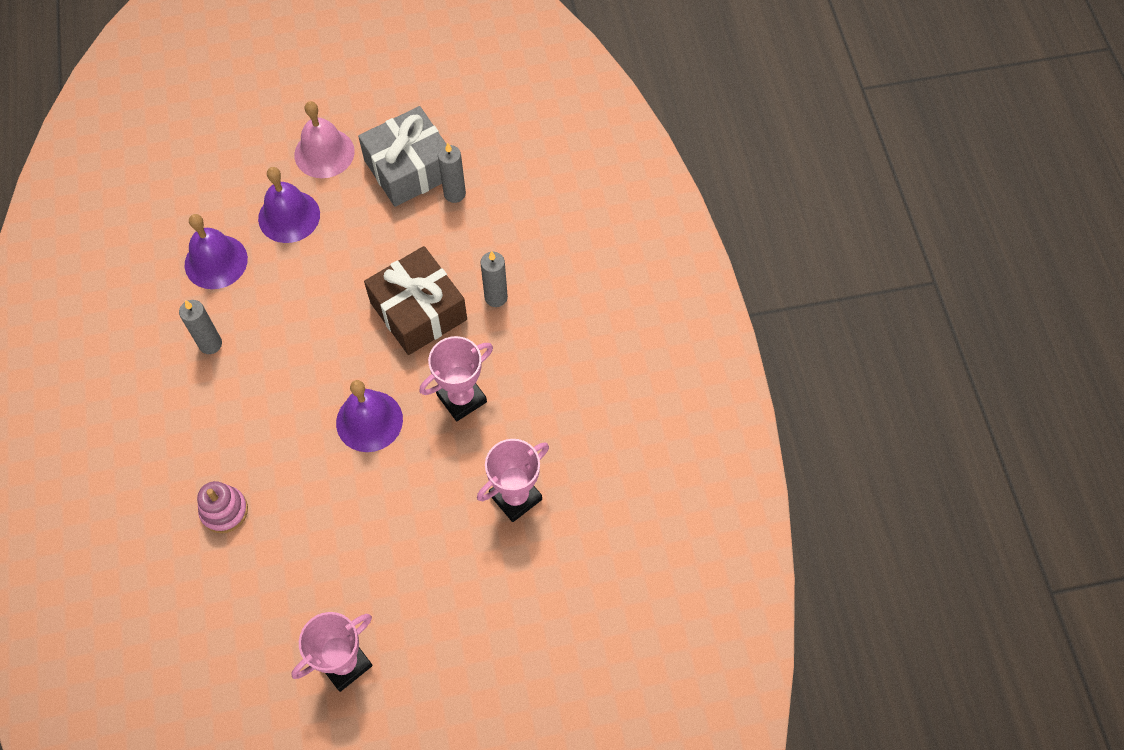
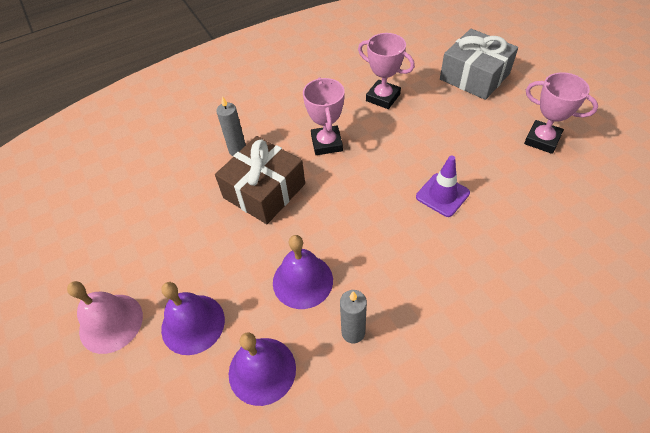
camera: 105 degrees left, 10 degrees down
(224, 511) = (492, 251): pink stacking toy -> none
(320, 496) = (442, 195): none -> purple traffic cone
(369, 421) = (369, 188): purple bell -> purple bell (302, 281)
(409, 168) = (122, 245): grey gift -> grey gift (474, 76)
(454, 194) = (146, 204): grey candle -> none
(461, 398) = (326, 143): pink trophy -> pink trophy turned 45 degrees clockwise

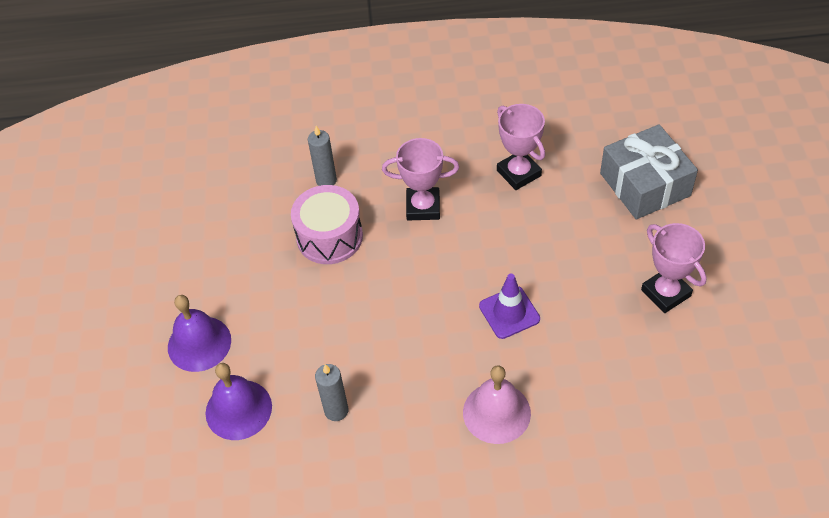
camera: 25 degrees right, 0 degrees up
(111, 323) = (130, 313): pink bell -> pink bell (496, 412)
(264, 191) = (329, 237): brown gift -> pink drum
(302, 281) = (317, 344): purple bell -> none
(326, 143) = (423, 207): pink trophy -> pink trophy turned 75 degrees clockwise

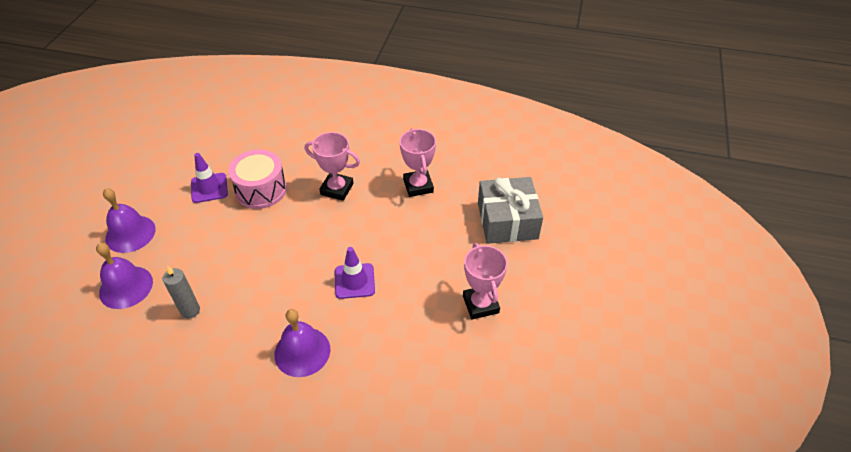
camera: 15 degrees right, 5 degrees down
(262, 254) = (209, 188): none -> purple traffic cone
(326, 180) = (282, 152): grey candle -> none
(496, 412) = (302, 351): pink bell -> purple bell

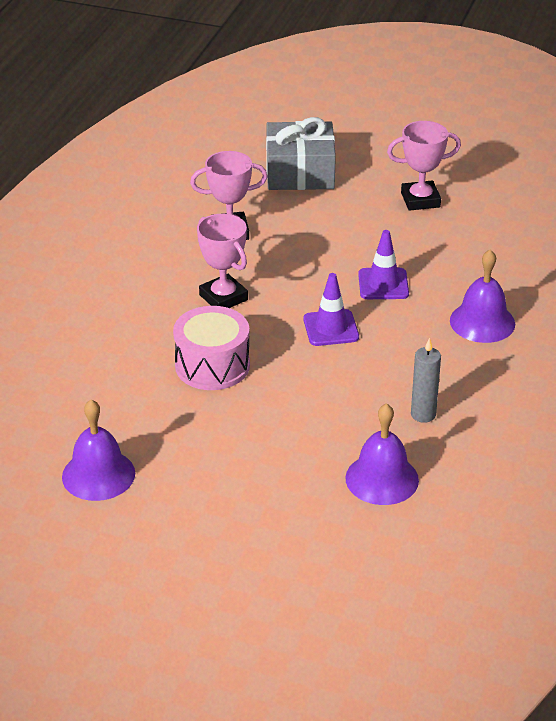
camera: 85 degrees left, 10 degrees down
(130, 233) = (282, 489): purple bell -> purple bell (98, 475)
(209, 188) = (198, 417): purple traffic cone -> purple traffic cone (331, 328)
(337, 189) = (223, 297): pink trophy -> pink trophy turned 60 degrees counterclockwise

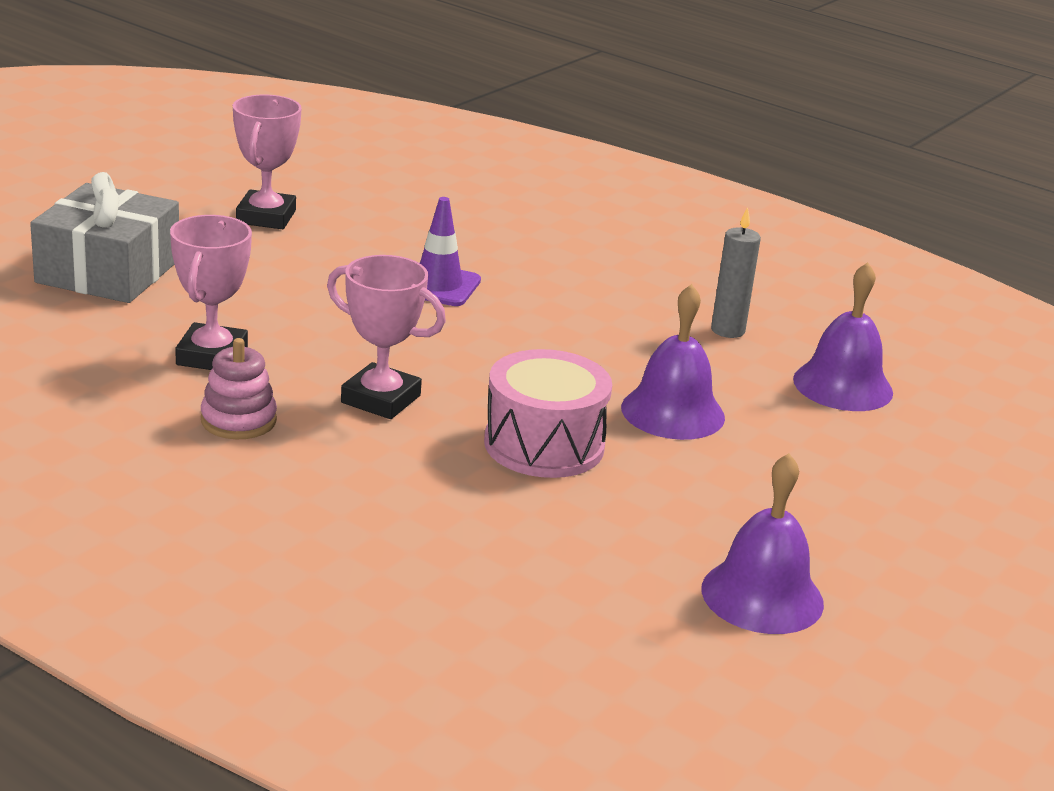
camera: 75 degrees left, 10 degrees down
(167, 259) = (238, 420): none -> pink stacking toy
(223, 297) = (381, 399): pink trophy -> pink trophy turned 45 degrees clockwise
(331, 328) = (512, 342): purple traffic cone -> none
(482, 322) = (563, 251): purple bell -> purple bell (673, 412)

